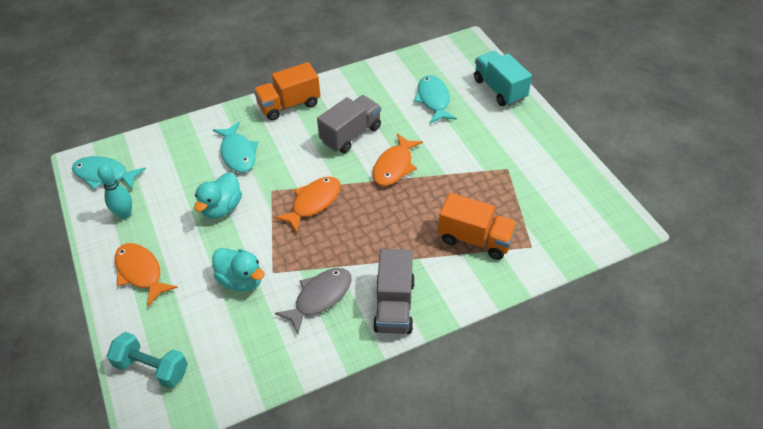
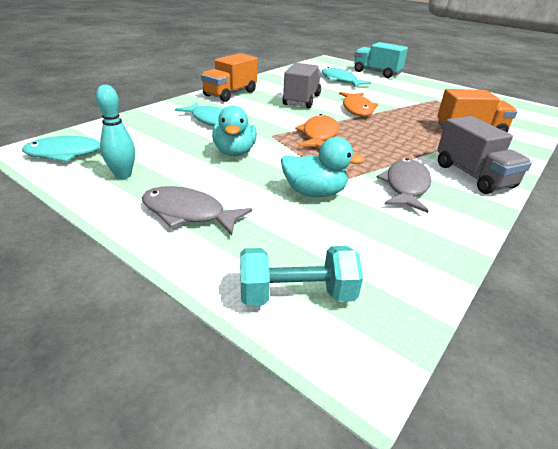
camera: 30 degrees left, 15 degrees down
(141, 272) = (188, 213): orange fish -> grey fish

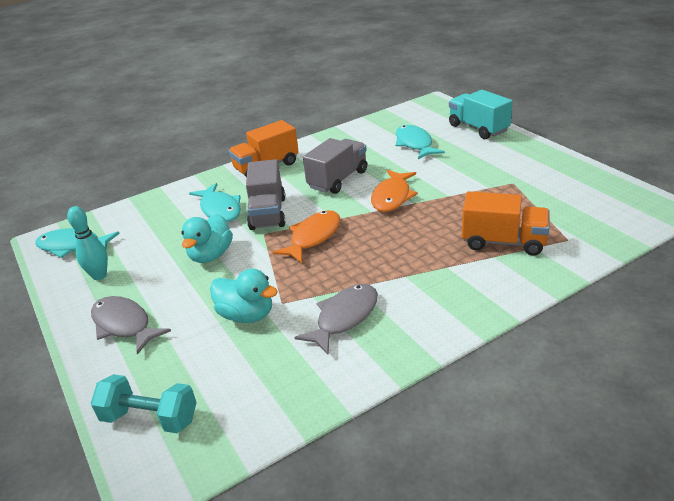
camera: 25 degrees right, 0 degrees up
(473, 176) = (434, 312): grey truck -> grey truck (268, 213)

